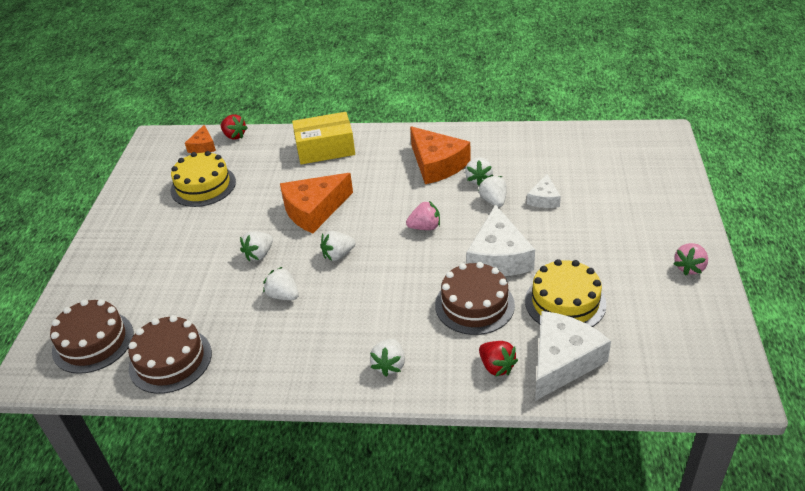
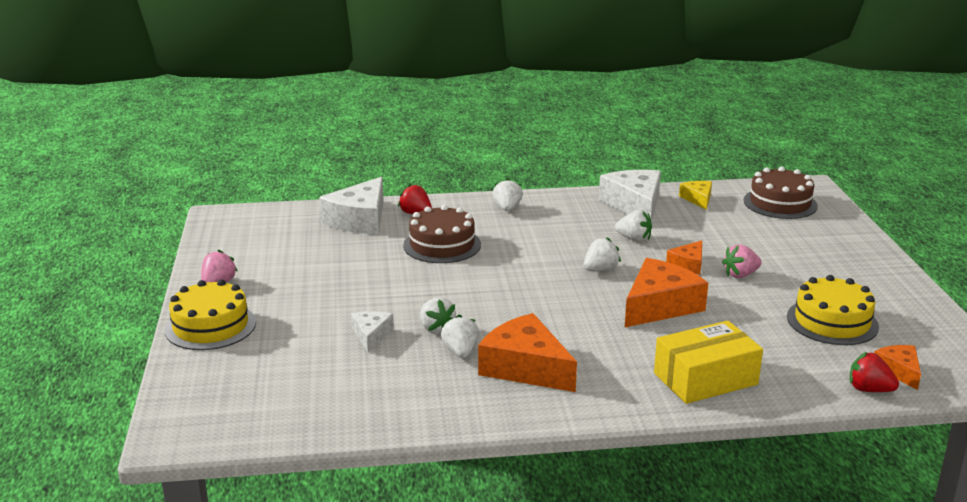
camera: 165 degrees right, 15 degrees down
(170, 360) = (698, 199): brown cake -> yellow cheese
(259, 254) = (688, 265): white strawberry -> orange cheese
(425, 227) = (514, 298): pink strawberry -> pink strawberry (740, 275)
(498, 257) = (423, 279): white cheese -> white cheese (634, 205)
(565, 302) = (353, 252): yellow cake -> yellow cake (210, 326)

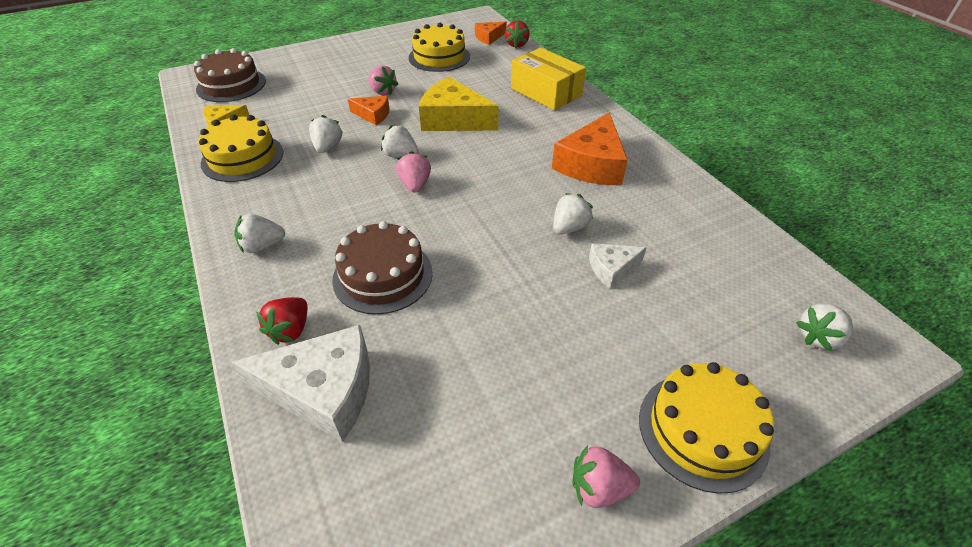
camera: 110 degrees left, 20 degrees up
(460, 352) = (596, 203): white strawberry -> white strawberry (818, 337)
(548, 270) = (415, 185): none -> pink strawberry
(634, 205) = (242, 157): white cheese -> yellow cake
(660, 306) = (453, 119): orange cheese -> yellow cheese

